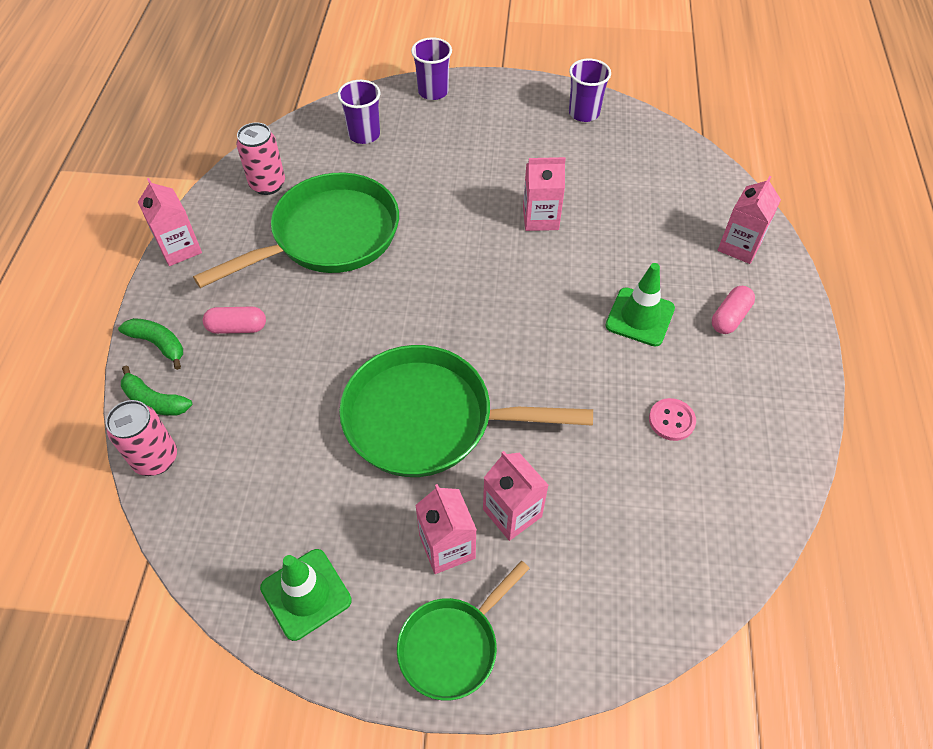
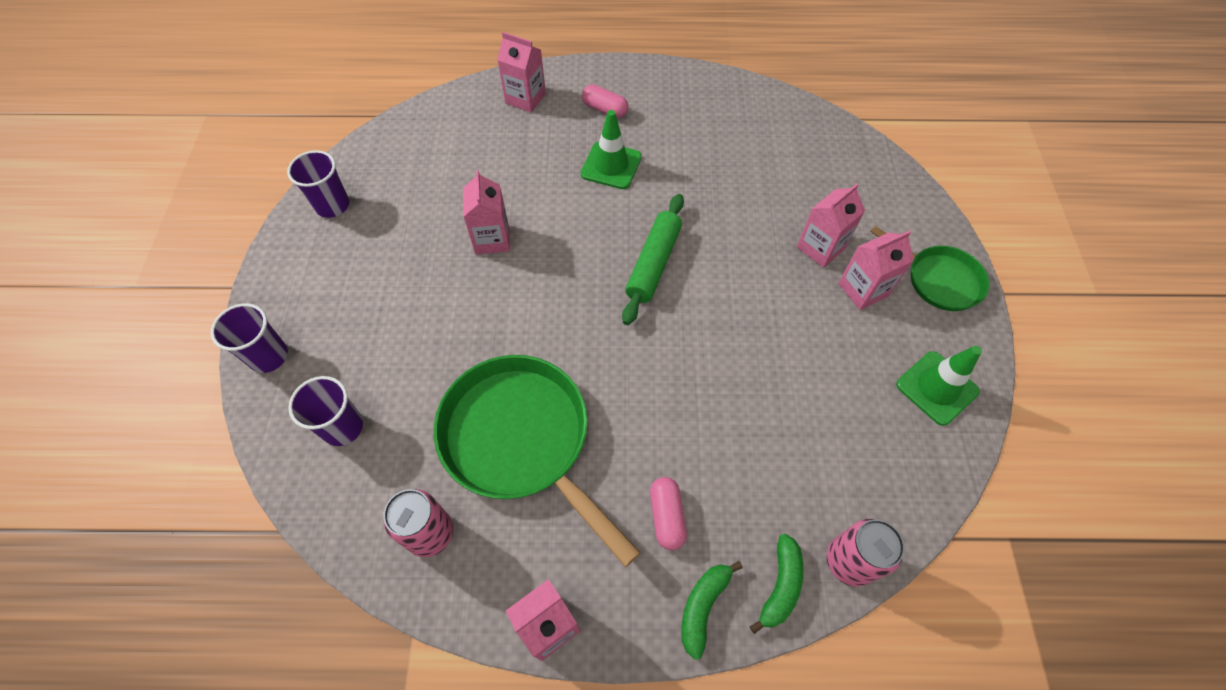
camera: 95 degrees left, 5 degrees up
(428, 419) = (747, 314): green pan -> none
(501, 343) = (653, 264): none -> green rolling pin
(671, 420) = (712, 149): pink button -> none

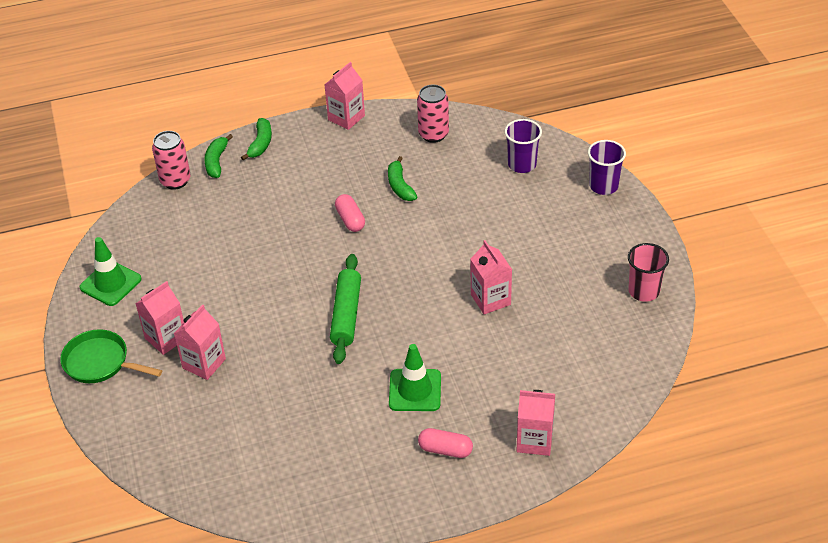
camera: 165 degrees right, 15 degrees down
(332, 205) = (644, 291): purple cup -> pink cup
(522, 440) = (400, 186): green pan -> green banana
(667, 516) = (292, 174): pink capsule -> pink capsule (350, 220)

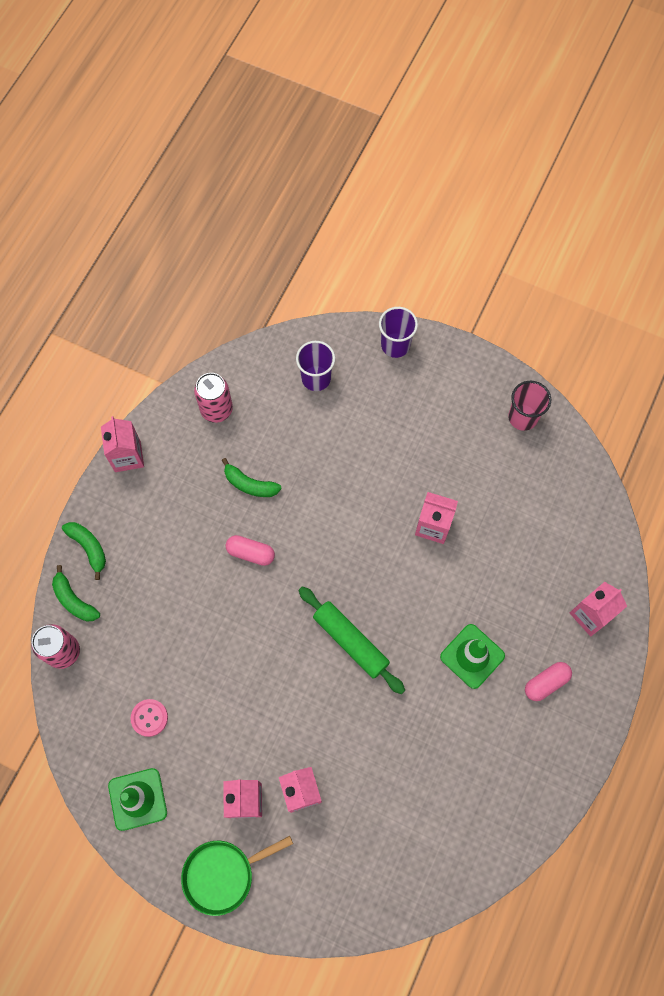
camera: 50 degrees left, 25 degrees up
(174, 251) = (149, 718): none -> pink button

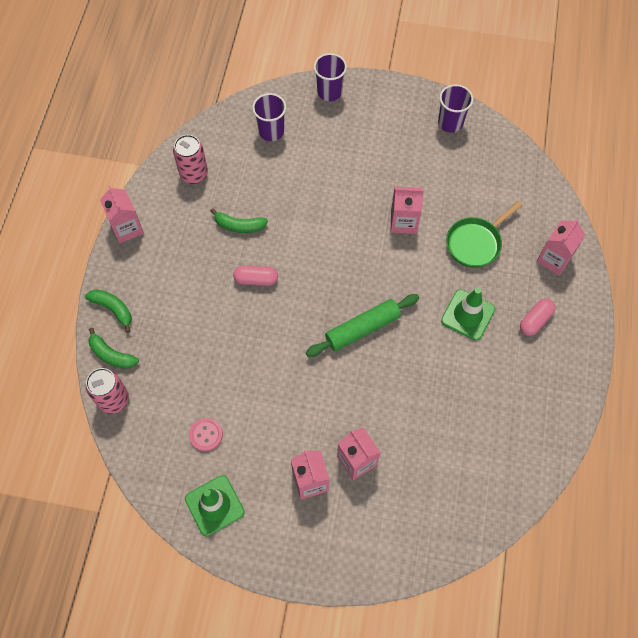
camera: 15 degrees left, 5 degrees down
(223, 874) = (309, 548): green pan -> green pan (476, 243)
(350, 641) = (362, 329): green rolling pin -> green rolling pin turned 60 degrees counterclockwise
(522, 417) = (450, 123): pink cup -> purple cup

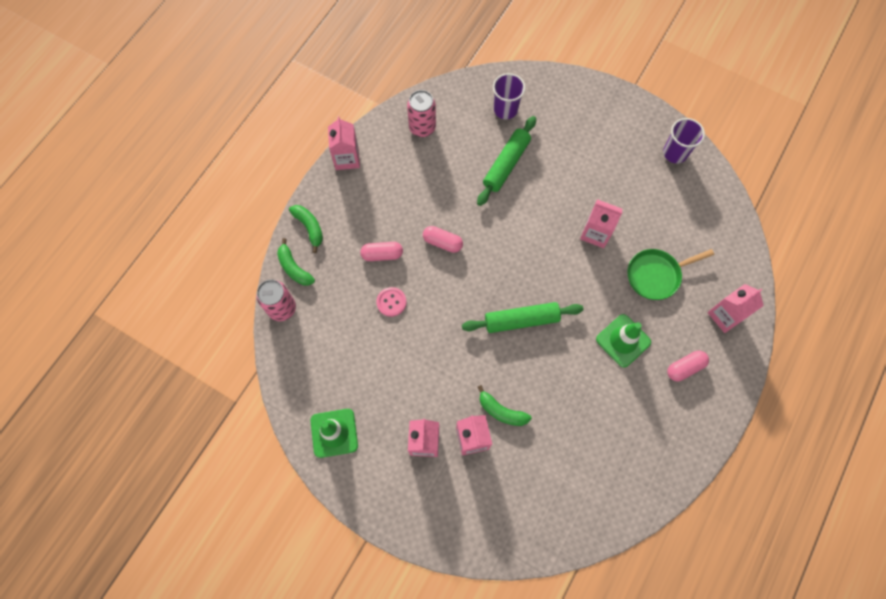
camera: 20 degrees right, 5 degrees up
(199, 311) = (382, 254): none -> pink capsule
(206, 435) = (349, 367): pink button -> pink button (391, 302)
(239, 226) = (445, 188): green banana -> green banana (501, 411)
(291, 184) = (506, 164): none -> green rolling pin
(329, 92) = (572, 89): purple cup -> none

